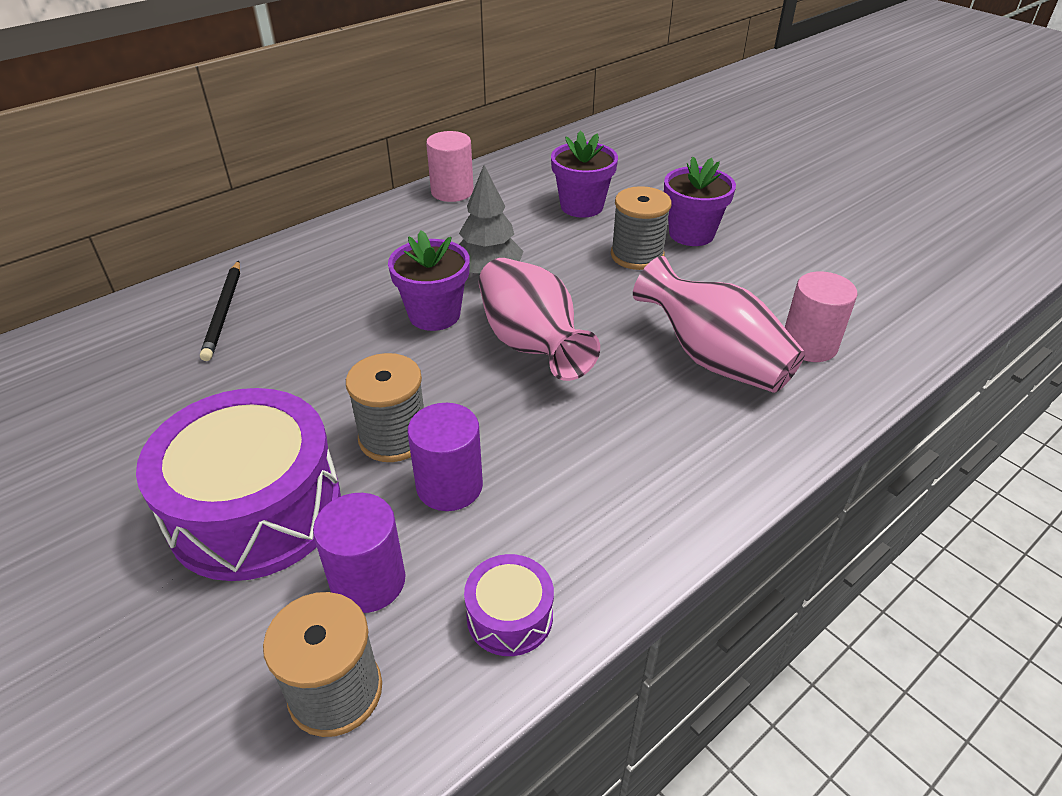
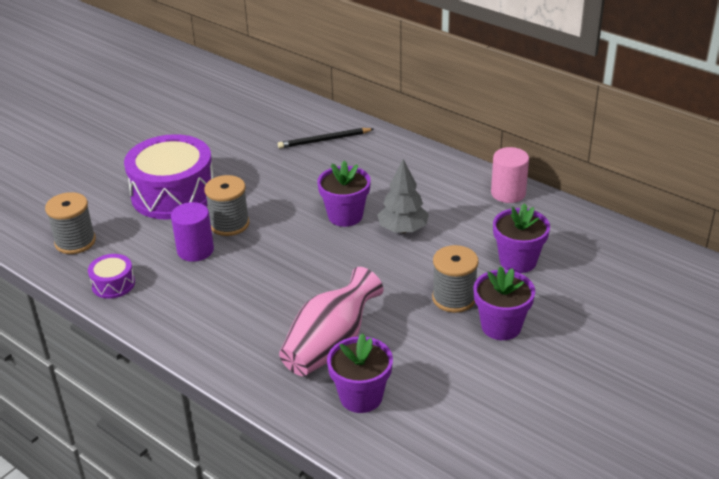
camera: 80 degrees right, 5 degrees down
(368, 581) = (132, 237): purple cylinder -> none
(531, 344) = (325, 261): pink vase -> none
(809, 345) = (361, 397): pink cylinder -> purple flower pot

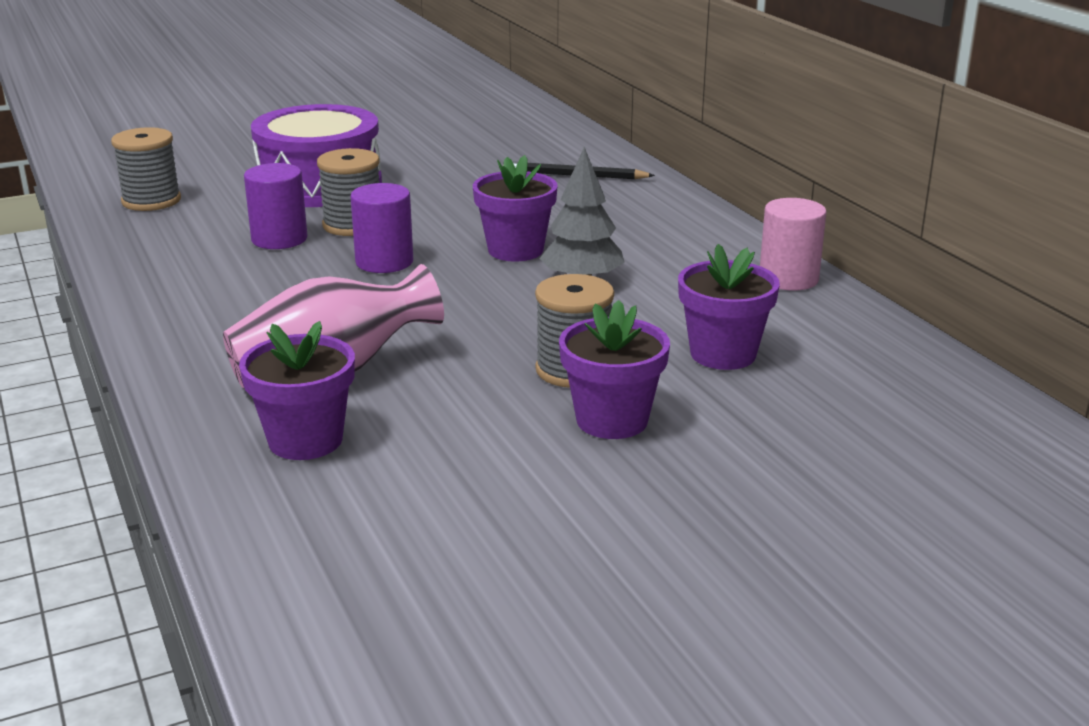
camera: 25 degrees right, 10 degrees down
(113, 284) = (142, 246): purple drum -> none
(278, 249) = (384, 262): none -> purple cylinder

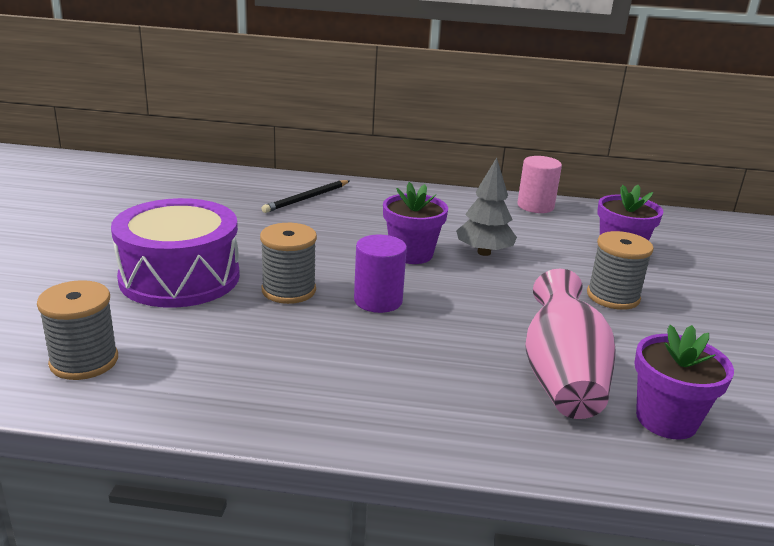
camera: 60 degrees left, 0 degrees up
(279, 239) = (276, 326): purple cylinder -> none
(612, 420) = (687, 308): purple flower pot -> none

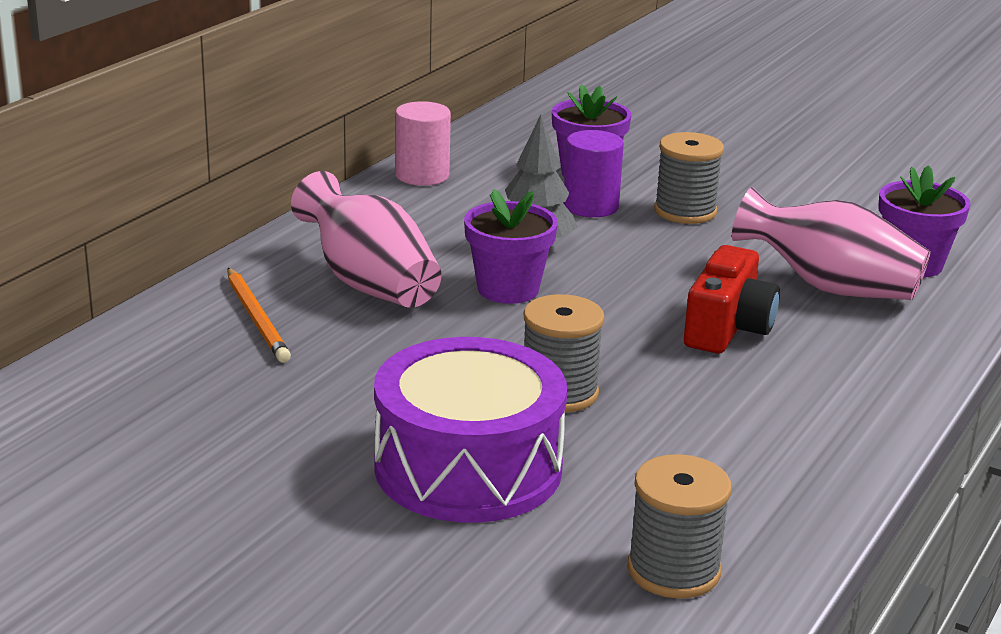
camera: 65 degrees left, 0 degrees up
(307, 198) = (257, 318): black pencil -> orange pencil
(375, 216) = (369, 283): none -> pink vase
(378, 300) = (620, 340): purple cylinder -> purple cylinder (590, 206)
(437, 339) = (727, 328): none -> red camera

